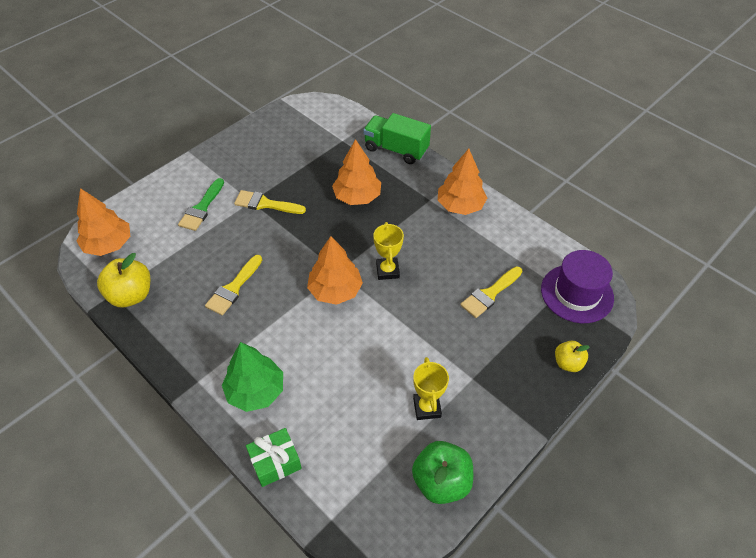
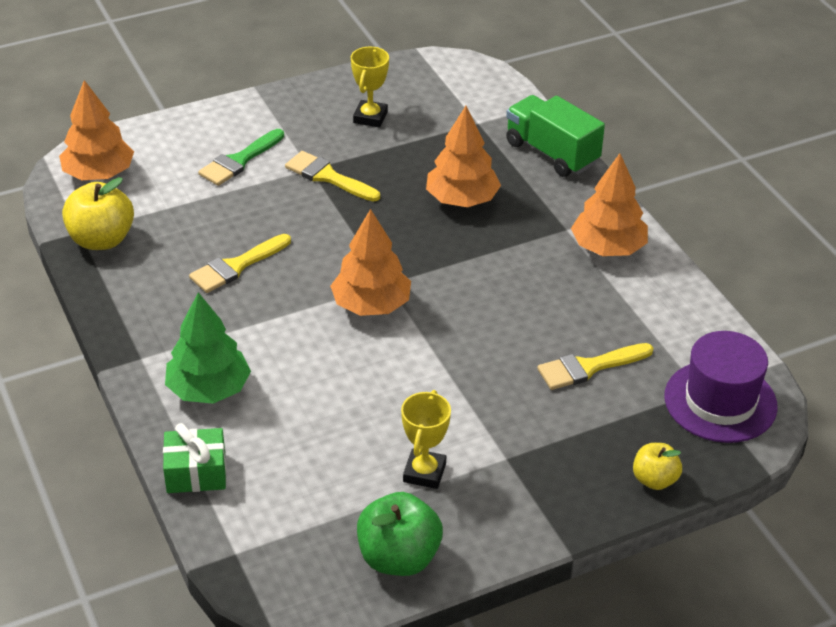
camera: 20 degrees right, 10 degrees down
(387, 270) = (456, 300): yellow trophy -> yellow trophy (370, 117)

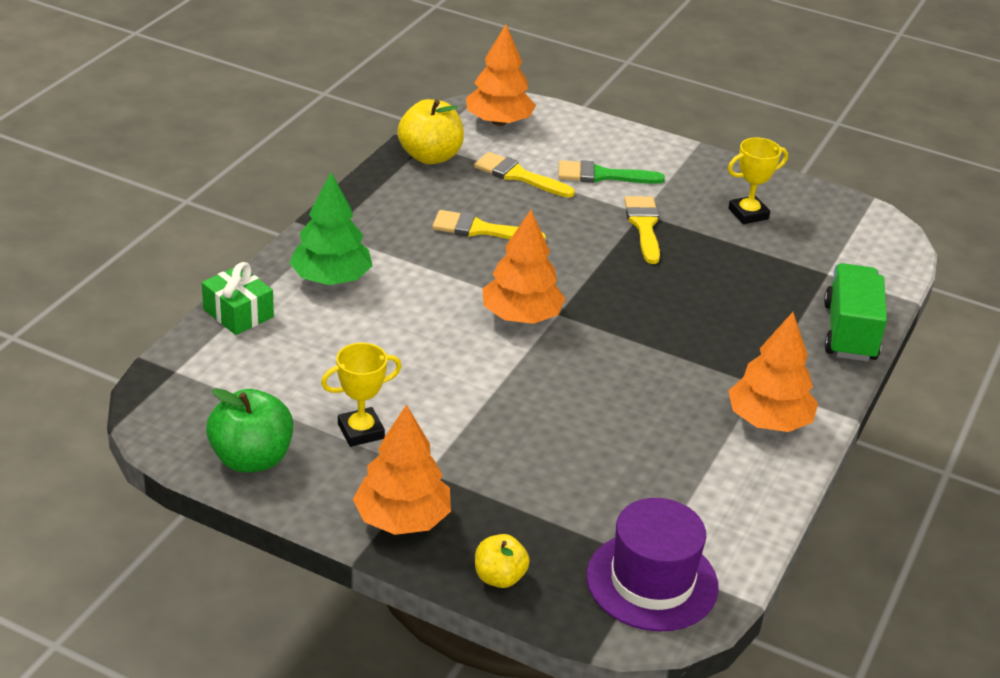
camera: 50 degrees right, 5 degrees down
(462, 199) = (715, 308): orange tree -> orange tree (402, 519)
(589, 367) = (596, 475): yellow brush -> yellow brush (518, 176)

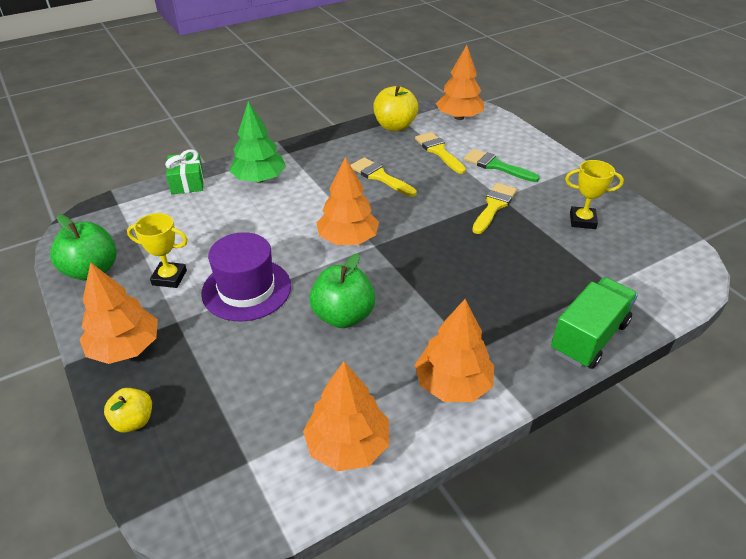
camera: 35 degrees right, 5 degrees up
(602, 399) = (343, 316): none -> green apple
(652, 581) = (230, 480): purple hat -> purple hat (246, 289)
(727, 509) = (348, 445): none -> orange tree

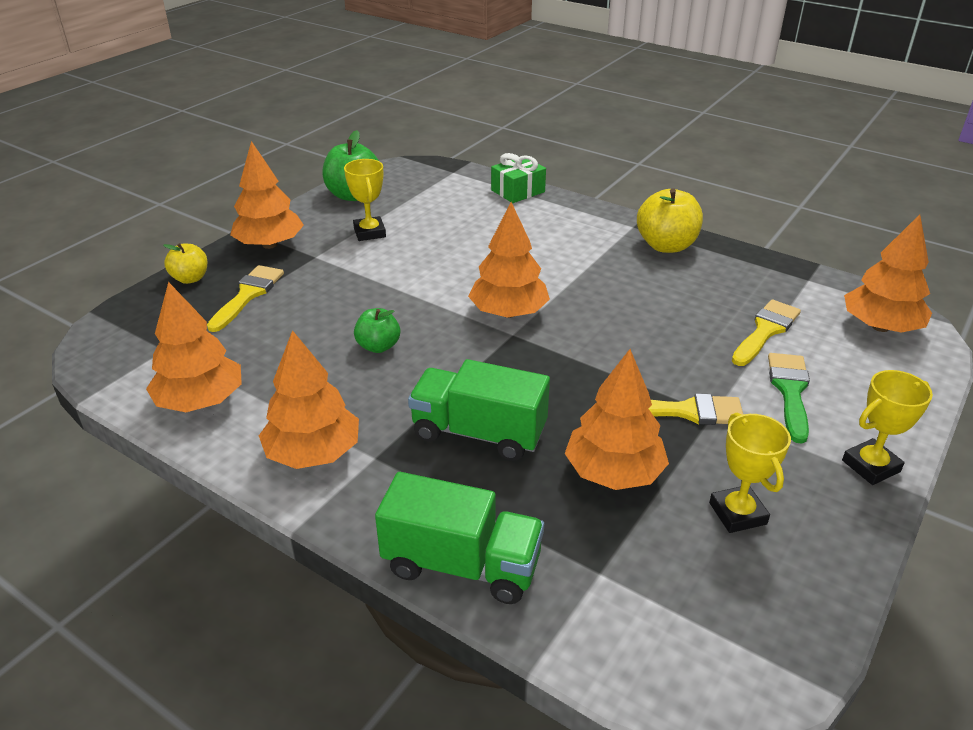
camera: 65 degrees right, 5 degrees down
(246, 289) = (381, 277): purple hat -> none
(259, 179) = (564, 226): green tree -> none
(343, 316) = (378, 346): green apple -> green apple, size x0.60
(380, 177) = (653, 300): yellow brush -> yellow brush (248, 295)
(395, 126) = (782, 280): yellow apple -> yellow apple (666, 246)
(472, 293) = (479, 433): none -> green truck
(534, 251) = (614, 472): none -> orange tree
(564, 168) = (871, 466): none -> yellow trophy

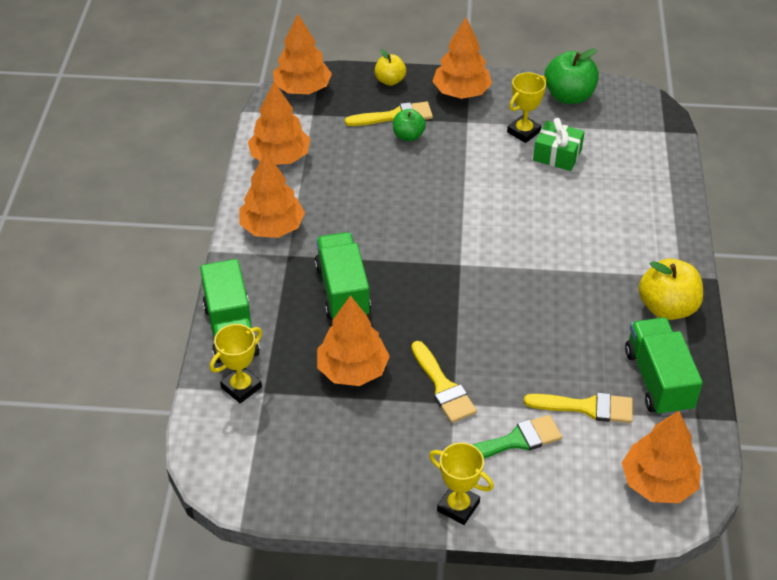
camera: 60 degrees right, 10 degrees up
(378, 346) = (391, 205): green apple -> green apple (408, 136)
(509, 312) = (485, 251): orange tree -> orange tree (302, 89)
(518, 191) = (670, 183): green gift -> green gift (557, 155)
(737, 513) = (357, 443): yellow trophy -> yellow trophy (241, 387)
(752, 281) = (658, 380): none -> green truck

